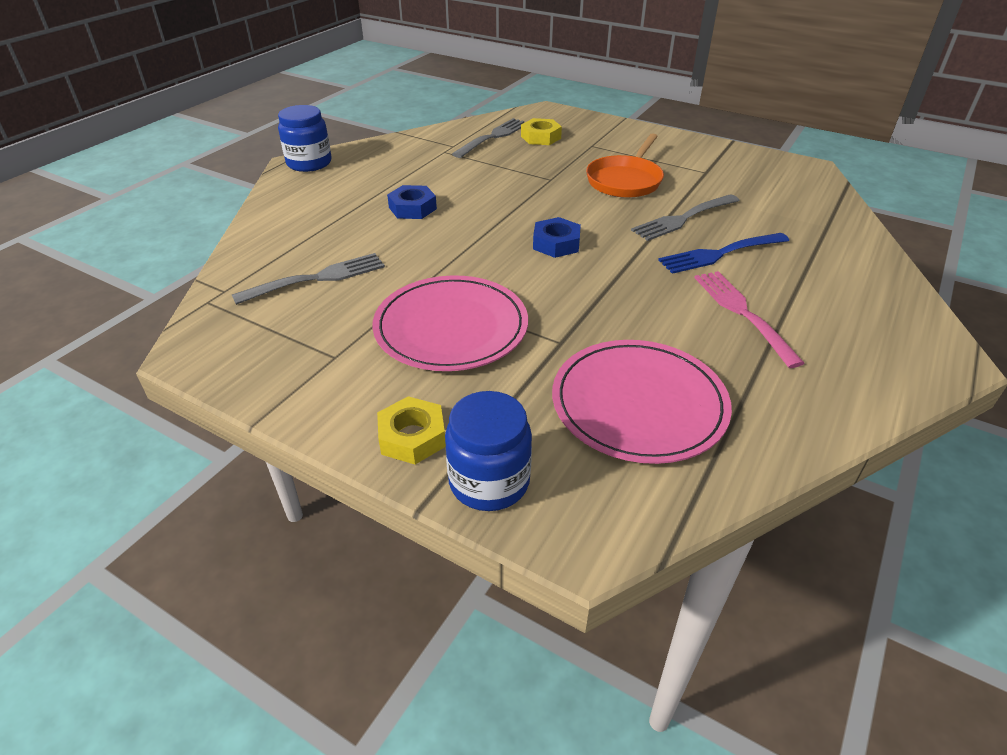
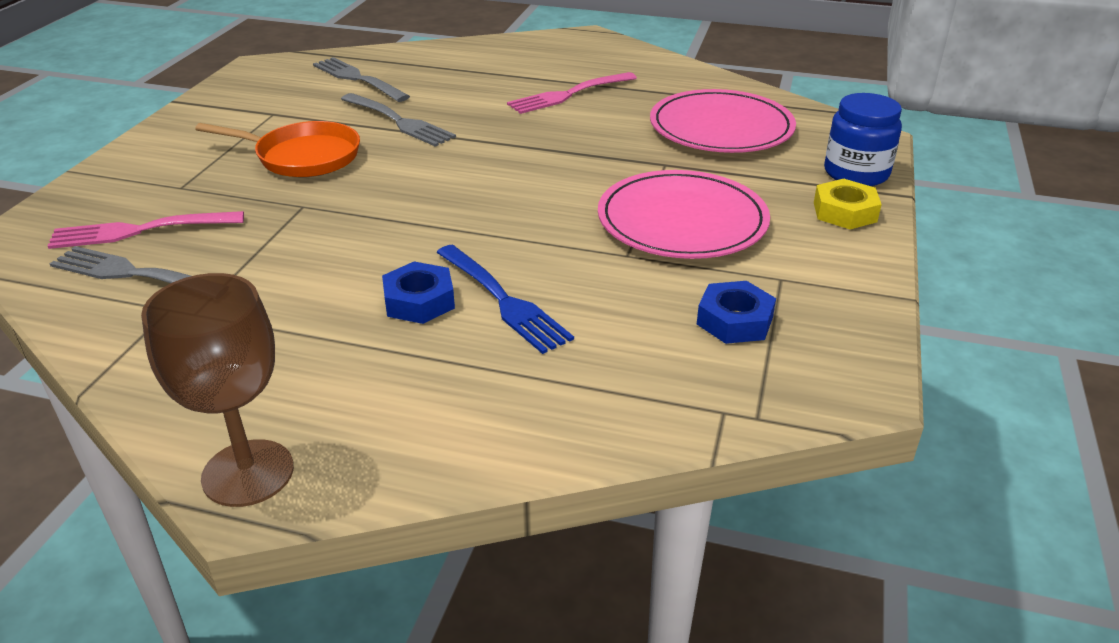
camera: 105 degrees left, 5 degrees down
(309, 163) = (248, 473): blue jar -> brown goblet
(316, 279) = (647, 335): grey fork -> grey fork (358, 79)
(540, 137) = (141, 230): yellow nut -> pink fork
(556, 244) = (482, 184): blue nut -> blue nut (735, 320)
(720, 253) = (468, 103): blue fork -> blue fork (502, 300)

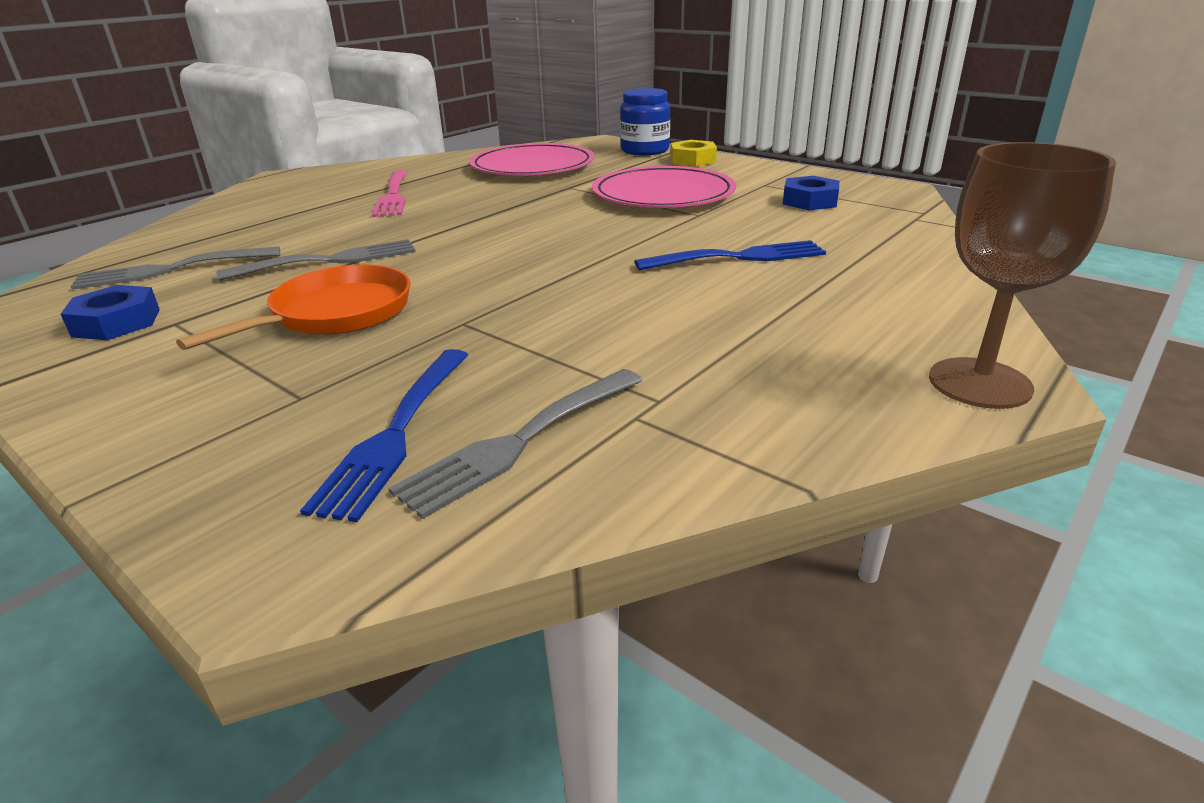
camera: 65 degrees left, 5 degrees down
(141, 230) = (397, 431): pink fork -> blue fork
(419, 301) = (716, 287): blue nut -> blue nut (116, 322)

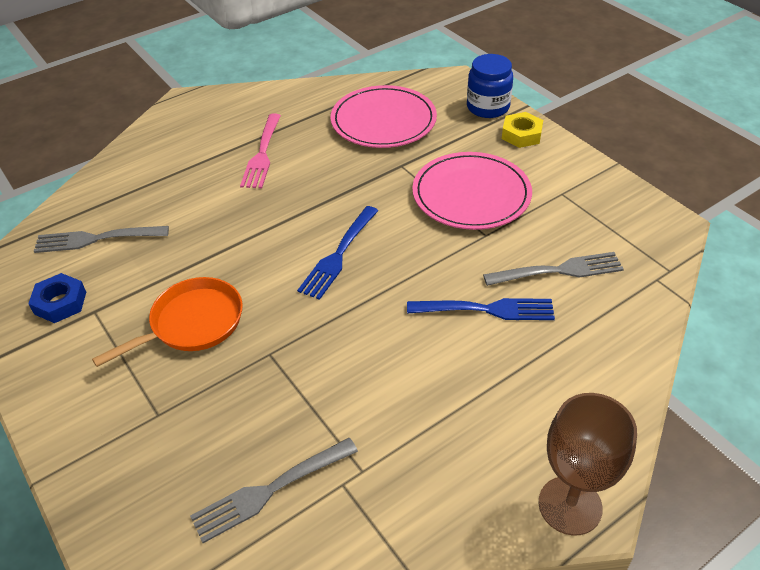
camera: 15 degrees right, 15 degrees up
(327, 261) = (198, 250): grey fork -> grey fork (557, 271)
(397, 431) = (205, 463): blue fork -> blue fork (339, 254)
(809, 201) = (585, 231): blue nut -> none

